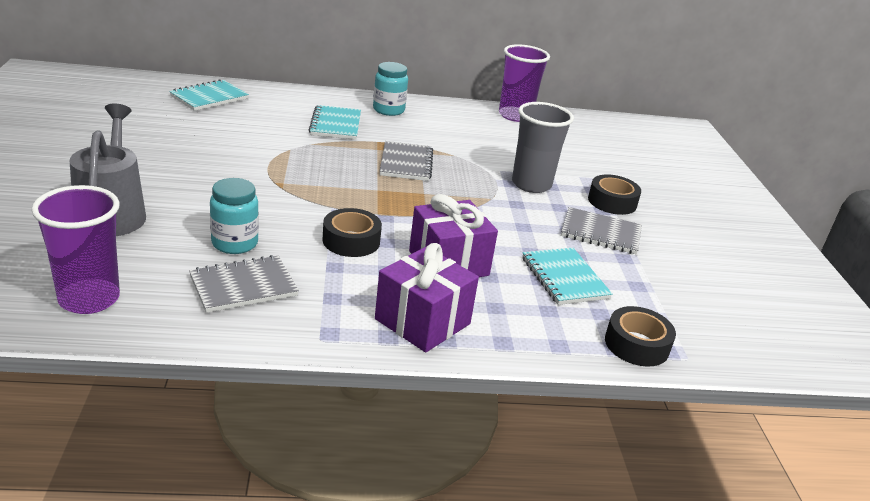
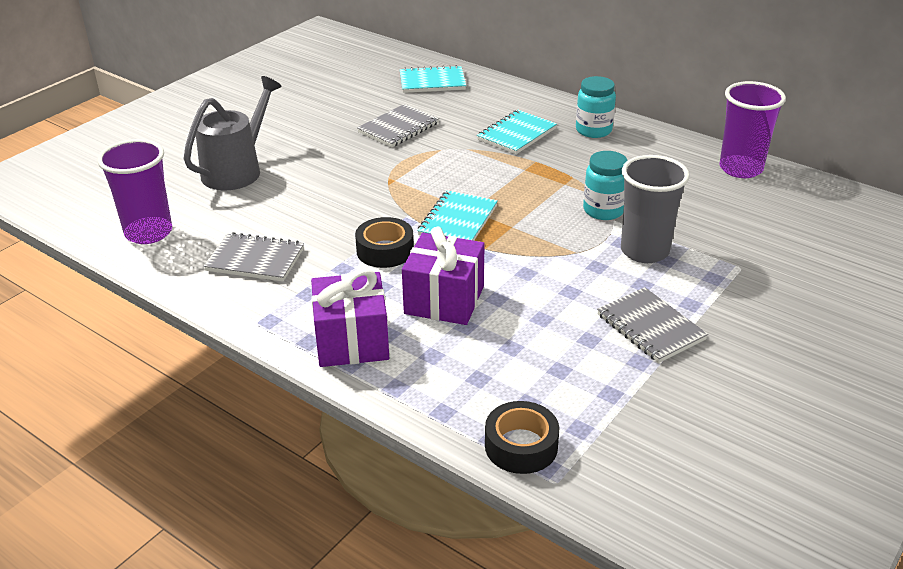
camera: 45 degrees right, 5 degrees up
(234, 243) = (291, 222): turquoise jar -> turquoise jar (603, 210)
(406, 163) = (535, 191): grey notebook -> grey notebook (398, 128)
(564, 278) = (539, 356): turquoise notebook -> turquoise notebook (458, 220)
(612, 202) = (718, 299): black tape -> none

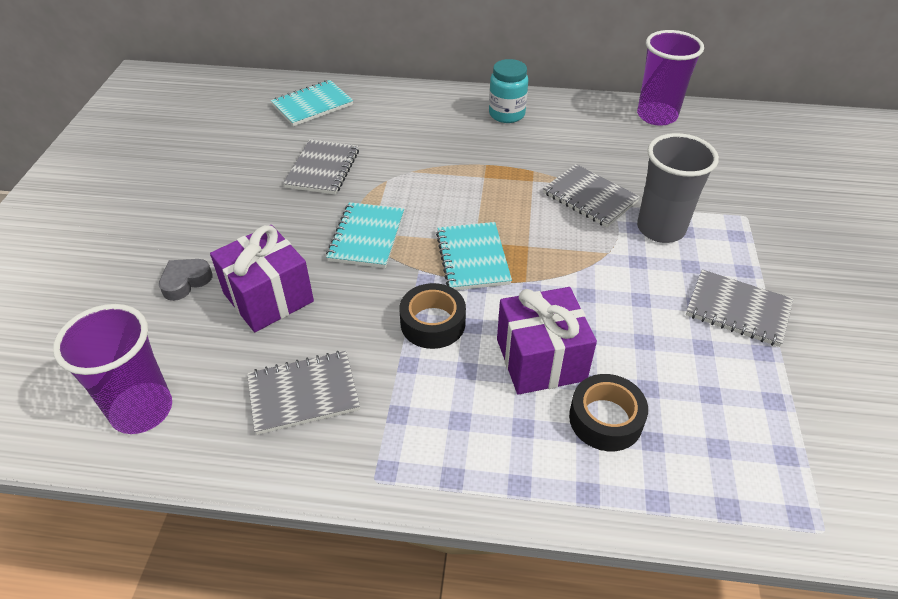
camera: 30 degrees left, 10 degrees up
(237, 170) = (185, 282): grey watering can -> grey heart
(352, 341) = (496, 455): purple gift -> purple gift (268, 297)
(516, 134) = (443, 140): turquoise notebook -> turquoise notebook (366, 237)
(521, 446) = (759, 504): black tape -> black tape (605, 419)
(603, 210) = (589, 197): turquoise jar -> grey notebook

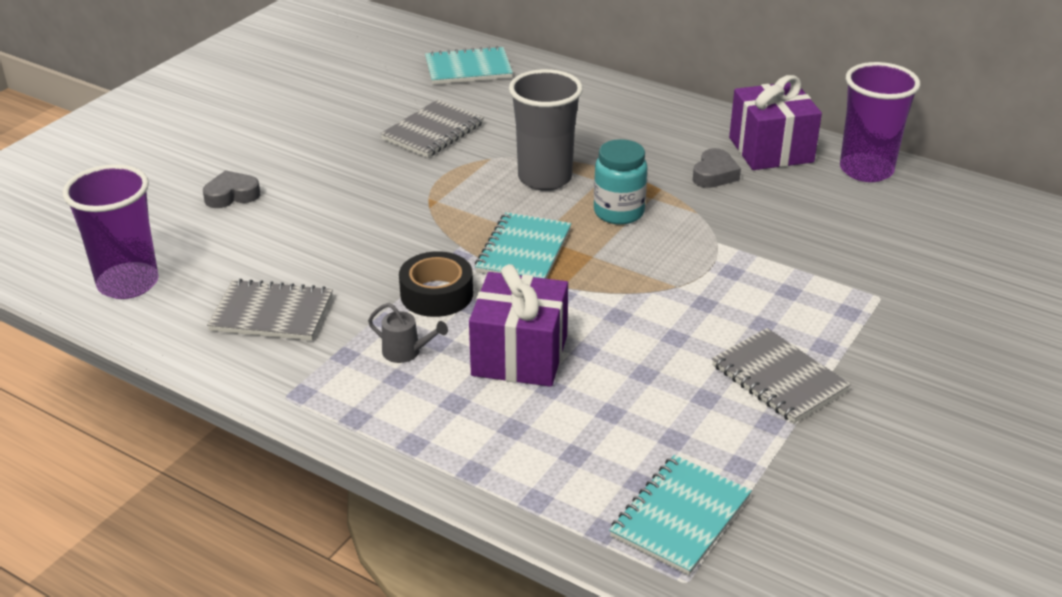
camera: 25 degrees right, 10 degrees down
(268, 297) = (297, 229): purple gift -> purple gift (771, 150)
(366, 237) = (430, 203): turquoise notebook -> turquoise notebook (680, 517)
(448, 391) = (406, 352): none -> grey watering can
(506, 114) = (679, 126): turquoise jar -> turquoise jar (619, 212)
(561, 148) = (714, 174): none -> grey heart
(589, 197) = (704, 230): grey notebook -> none
(605, 419) = (542, 422): black tape -> none
(660, 229) = (760, 281): grey cup -> grey cup (545, 178)

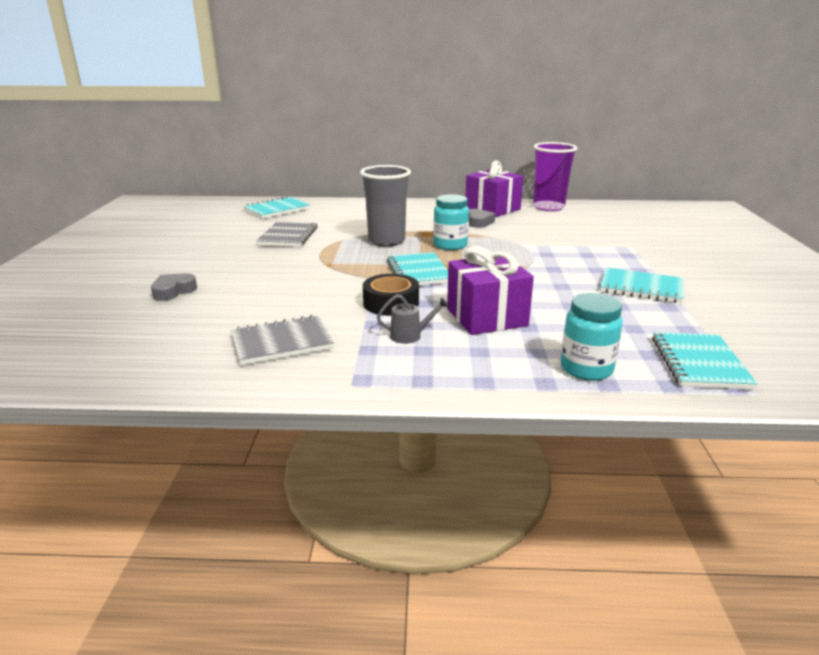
camera: 30 degrees left, 10 degrees down
(128, 283) = (133, 357): purple cup -> none
(539, 472) = (586, 369): none -> turquoise jar
(779, 378) = (641, 288): grey notebook -> turquoise notebook

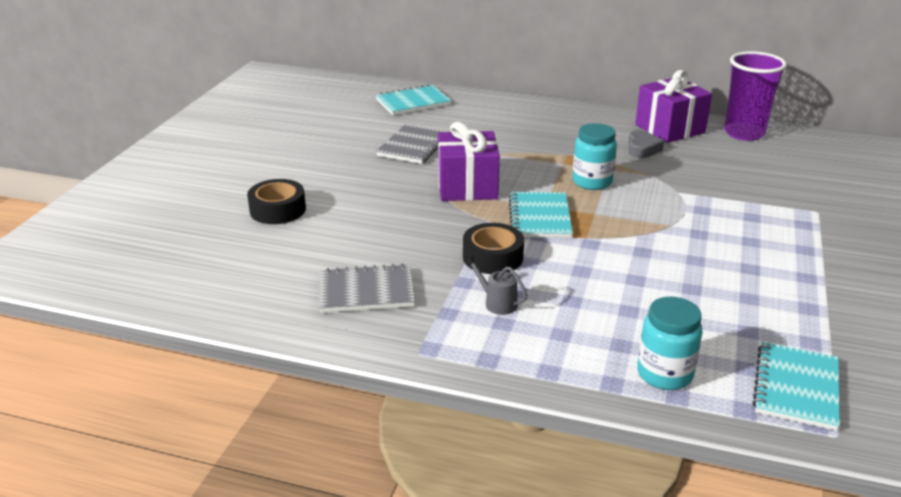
camera: 15 degrees right, 5 degrees up
(173, 291) = (277, 210): grey heart -> black tape
(386, 241) = (521, 166): grey cup -> none
(410, 336) = (497, 303): grey watering can -> grey watering can turned 150 degrees counterclockwise
(486, 317) = (588, 291): purple gift -> purple gift (467, 187)
(641, 288) = (791, 276): turquoise notebook -> none

